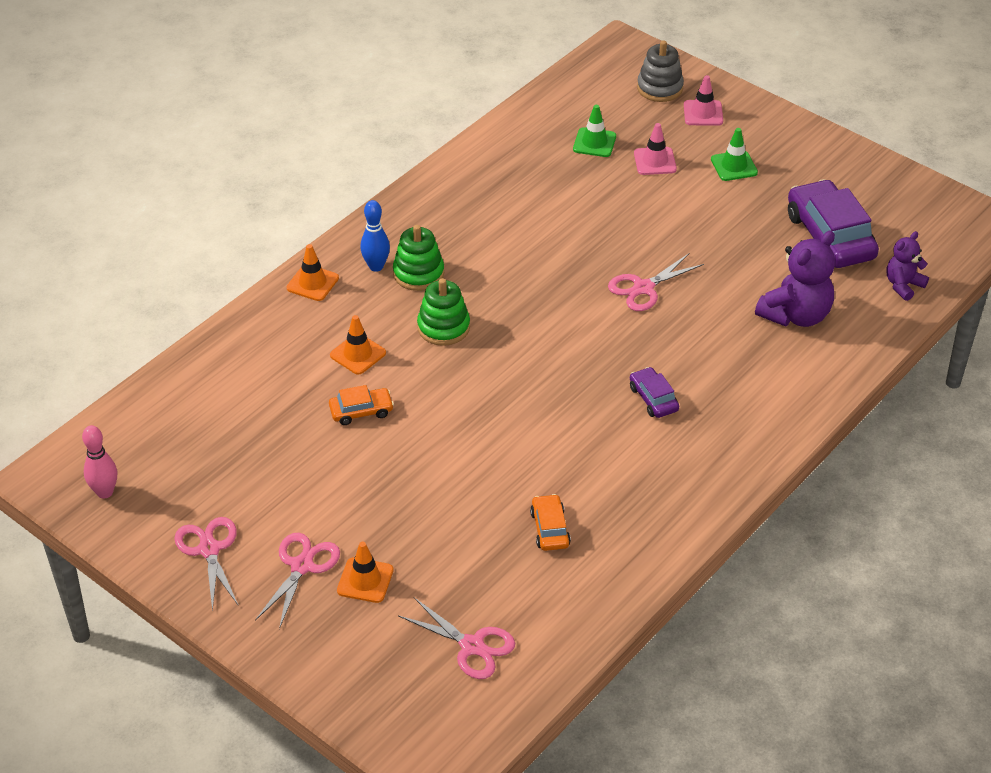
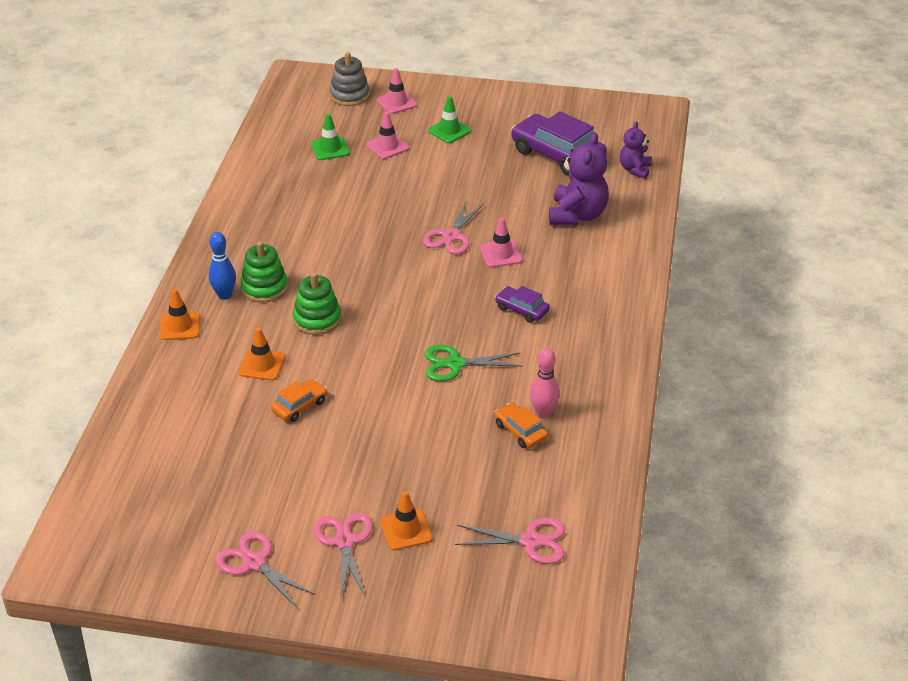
camera: 30 degrees left, 5 degrees down
(105, 492) = (123, 557): pink bowling pin -> pink bowling pin (543, 413)
(541, 430) = (455, 364): none -> green scissors
(679, 328) = (501, 254): none -> pink traffic cone

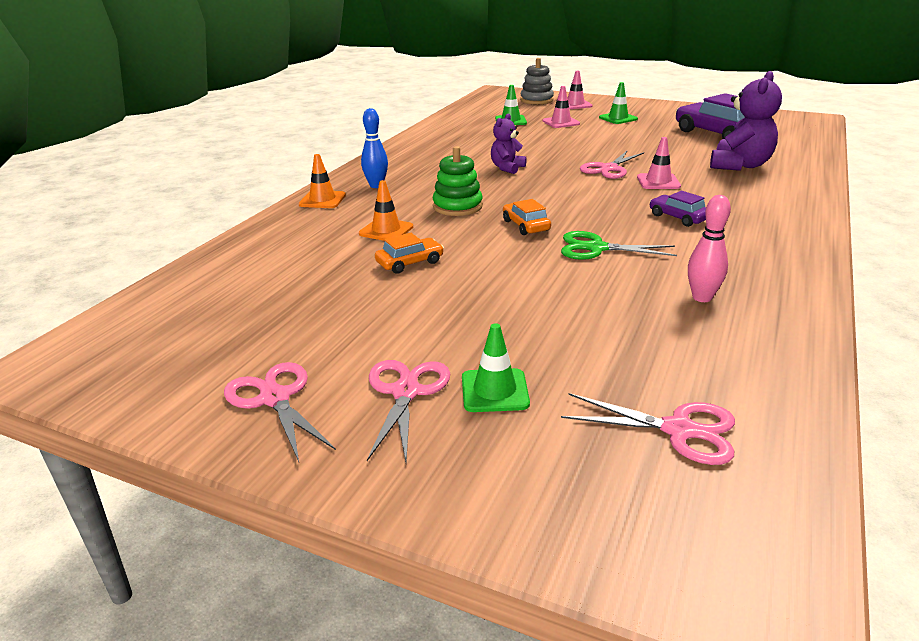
camera: 15 degrees right, 10 degrees down
(264, 288) = (416, 184): green stacking toy -> none
(406, 530) = (494, 391): orange traffic cone -> green traffic cone
(520, 431) = (670, 310): orange car -> orange car (525, 225)
(635, 169) = (797, 145): purple teddy bear -> purple teddy bear (507, 168)

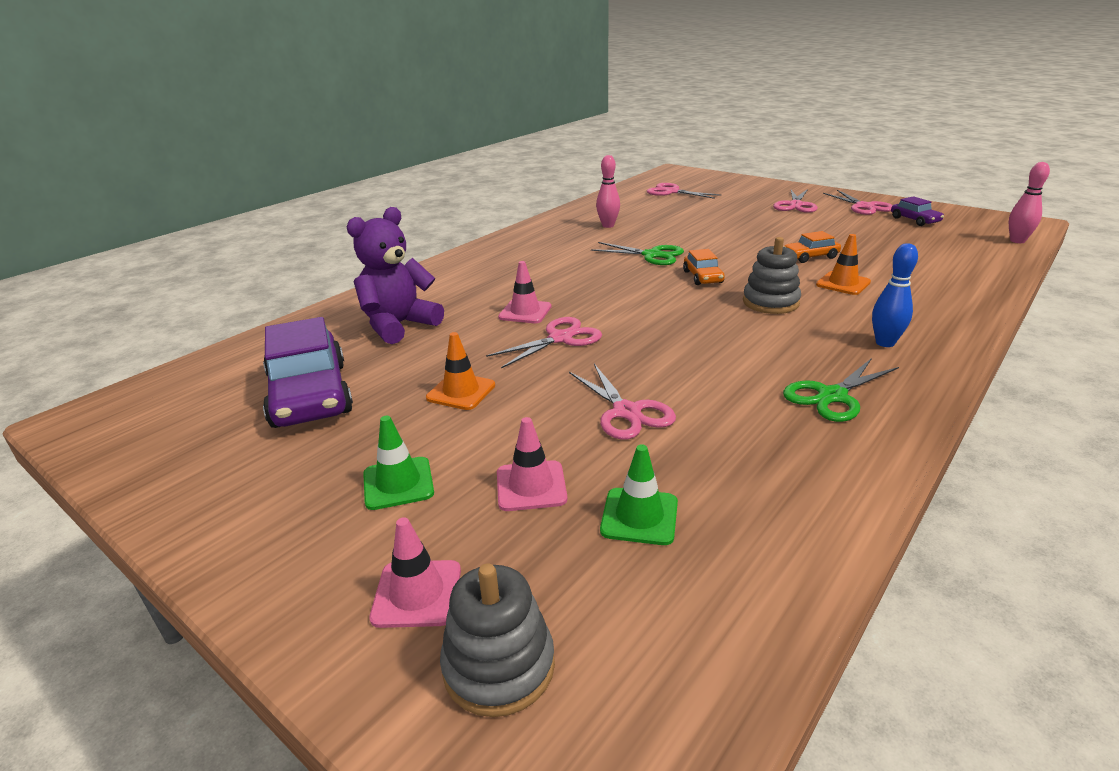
camera: 165 degrees left, 0 degrees up
(119, 316) = (1017, 241): none -> pink bowling pin
(322, 200) = (945, 327): orange traffic cone -> orange traffic cone (461, 392)
(423, 158) = (832, 396): none -> green scissors
(457, 206) = (770, 302): green stacking toy -> grey stacking toy
(494, 391) = (750, 203): green traffic cone -> none
(507, 168) = (697, 355): purple teddy bear -> none
(535, 143) = (627, 412): none -> pink scissors
(678, 217) = (556, 272): purple car -> purple car (915, 220)

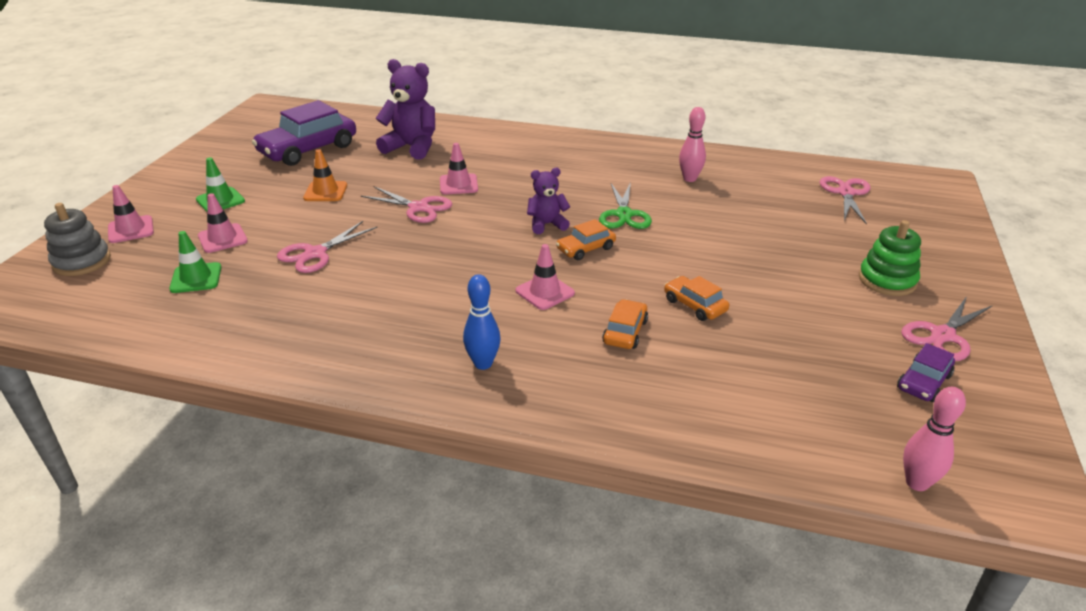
camera: 65 degrees right, 5 degrees up
(647, 285) = (547, 224): none -> purple teddy bear
(770, 302) = (545, 292): grey stacking toy -> pink traffic cone
(795, 205) = (887, 280): pink scissors -> green stacking toy
(832, 396) = (365, 339): green scissors -> none
(843, 283) = (625, 332): orange traffic cone -> orange car

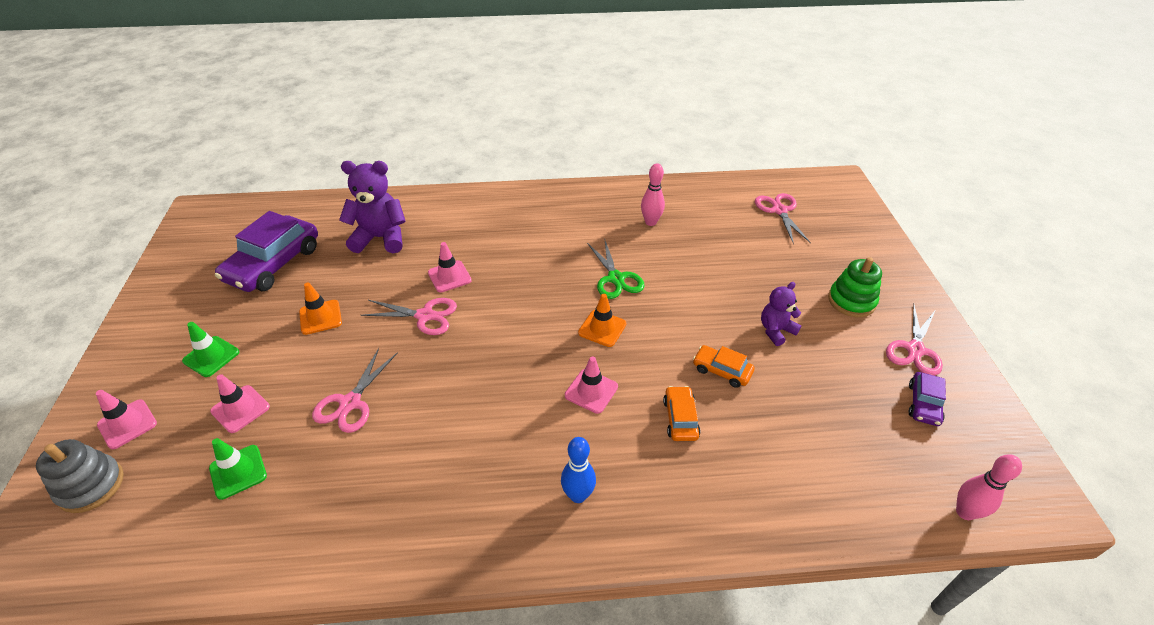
camera: 20 degrees left, 10 degrees up
(547, 224) = (554, 307): purple teddy bear -> purple teddy bear (776, 330)
(586, 249) = (602, 328): orange car -> orange traffic cone

